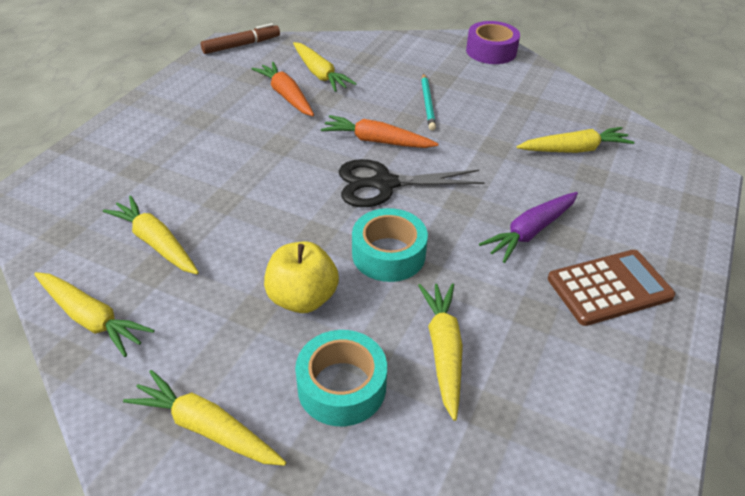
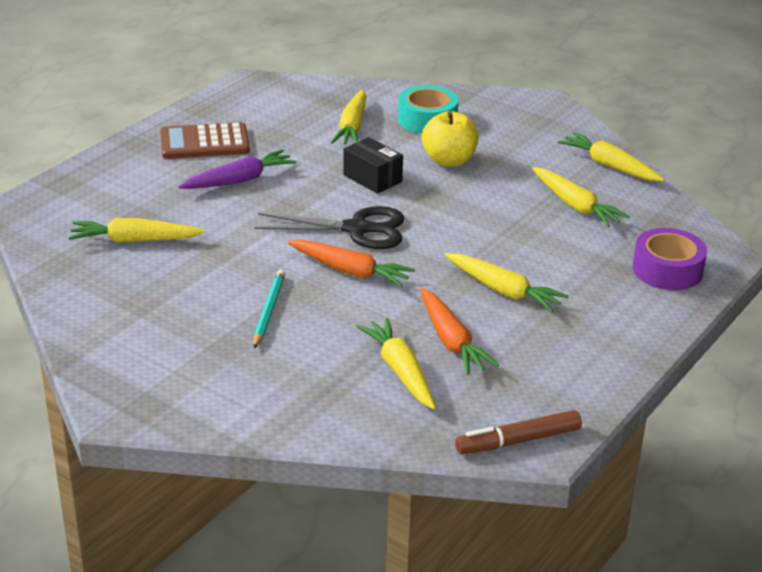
camera: 170 degrees left, 10 degrees down
(206, 428) = (514, 113): yellow carrot -> yellow carrot (504, 291)
(388, 254) = (372, 178): turquoise tape -> black box
(491, 51) = (125, 386): purple tape -> purple tape (667, 270)

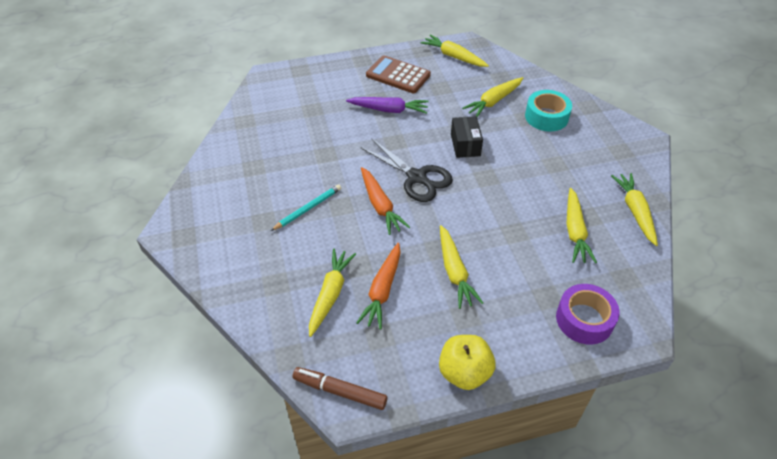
camera: 40 degrees right, 15 degrees up
(134, 240) = (293, 124): yellow carrot -> yellow carrot (453, 56)
(449, 161) = (527, 154): yellow apple -> yellow apple (464, 373)

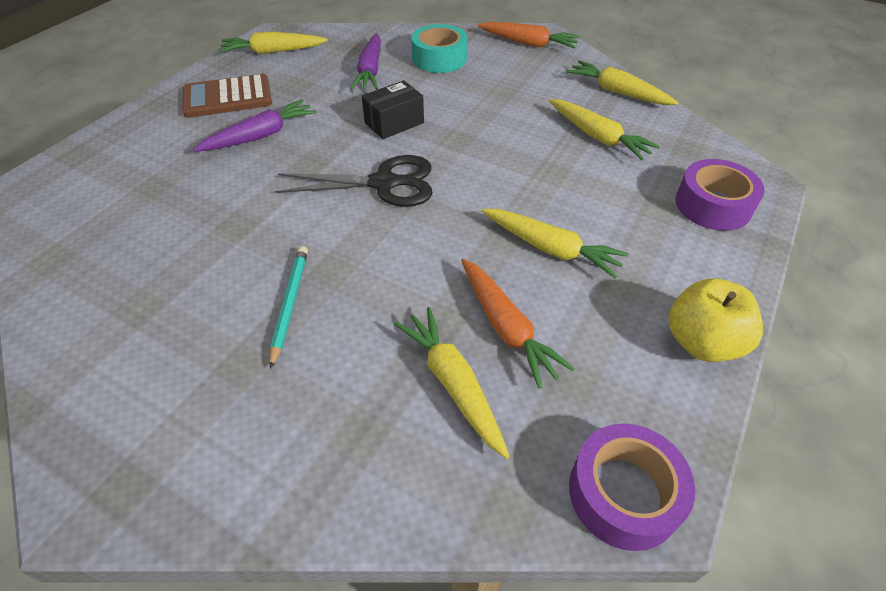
camera: 45 degrees left, 0 degrees up
(340, 391) = (623, 493): brown marker -> purple tape
(380, 206) = (381, 238): orange carrot -> orange carrot (528, 43)
(465, 145) = (394, 123): black box -> black box turned 75 degrees counterclockwise
(493, 101) = (370, 71): yellow carrot -> purple carrot

